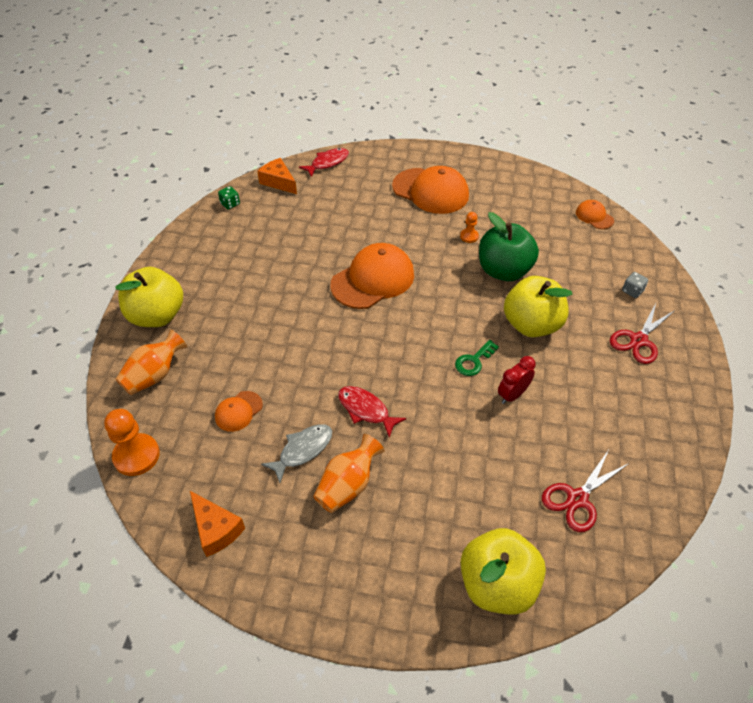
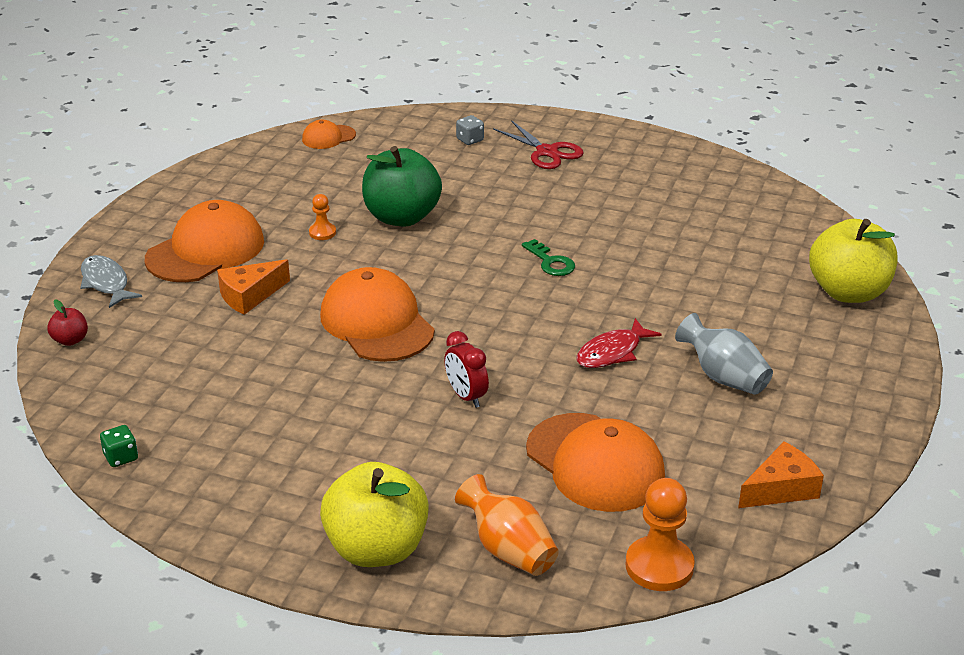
camera: 80 degrees left, 15 degrees down
(238, 411) = (595, 463): orange cap -> orange cap, size x2.04
(278, 182) = (90, 398): orange cheese -> orange cheese (249, 296)
(303, 450) = (668, 409): grey fish -> grey fish (106, 283)
(327, 163) = (70, 340): red fish -> red apple
(348, 485) = (724, 377): orange vase -> grey vase
(512, 395) = (608, 244): red clock -> red clock (466, 396)
(531, 325) = (503, 213): yellow apple -> none
(577, 499) = (751, 229): red scissors -> none

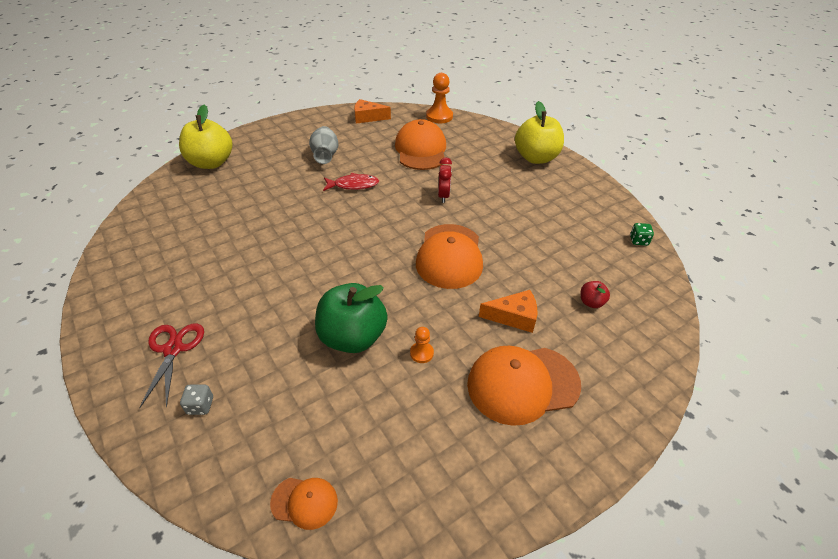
camera: 145 degrees left, 10 degrees up
(70, 340) = (657, 339): red apple -> red apple (591, 302)
(106, 283) = (618, 388): grey fish -> none
(508, 550) = (485, 139): orange vase -> none
(551, 262) = (311, 247): green key -> none

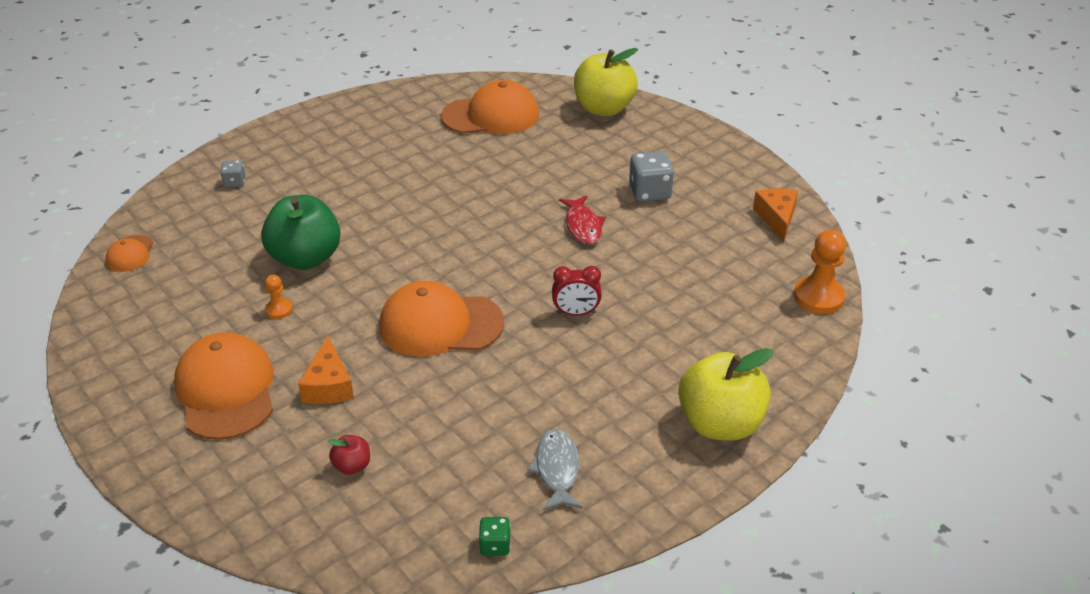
camera: 85 degrees right, 5 degrees down
(173, 349) = (300, 154): red scissors -> none
(325, 155) = (650, 192): grey vase -> grey dice
(421, 150) = (697, 282): orange cap -> orange cap (491, 115)
(577, 214) = (557, 469): none -> grey fish

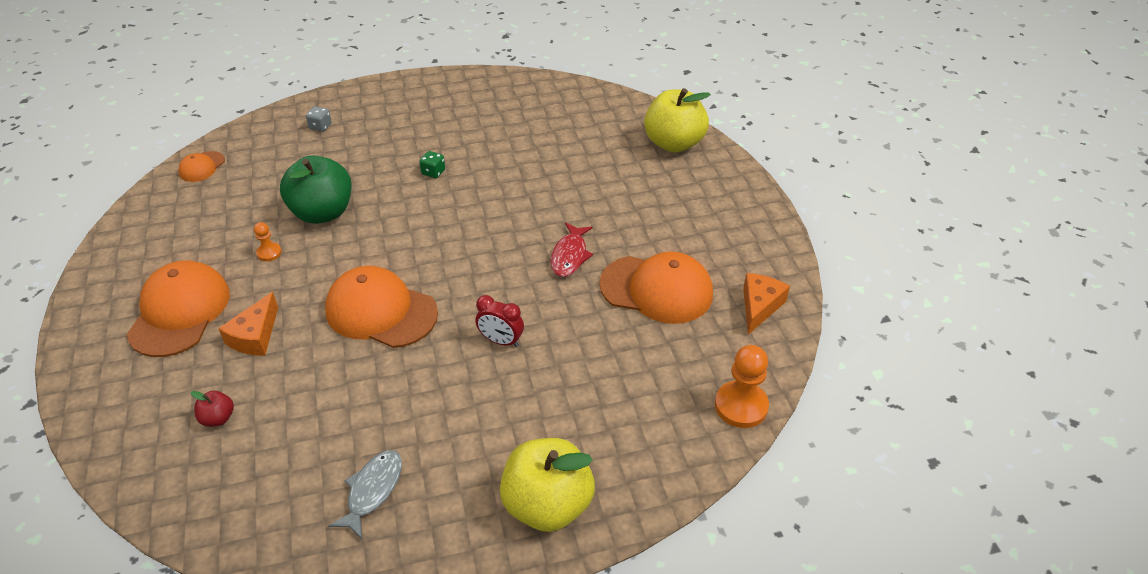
camera: 25 degrees right, 5 degrees up
(491, 115) = (568, 122): orange cap -> orange cap (656, 289)
(495, 545) = (269, 543): green dice -> green dice (433, 172)
(650, 192) = (655, 241): grey dice -> none

